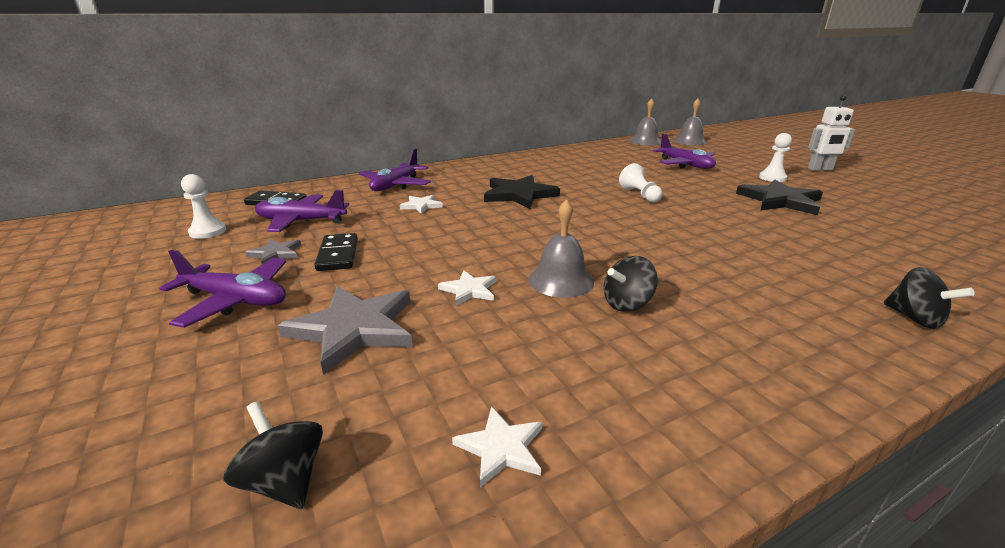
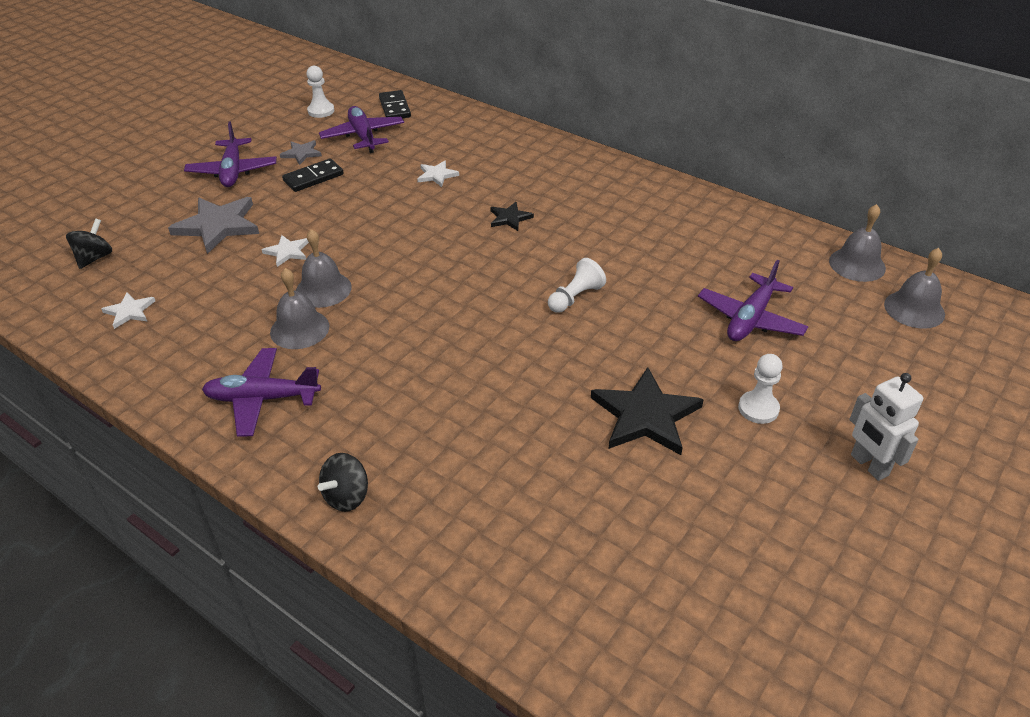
camera: 65 degrees right, 15 degrees up
(396, 185) = (481, 142): purple plane -> purple plane (263, 399)
(519, 195) = (509, 218): black star -> black star, size x0.52
(627, 304) = (299, 329): black spinning top -> grey bell

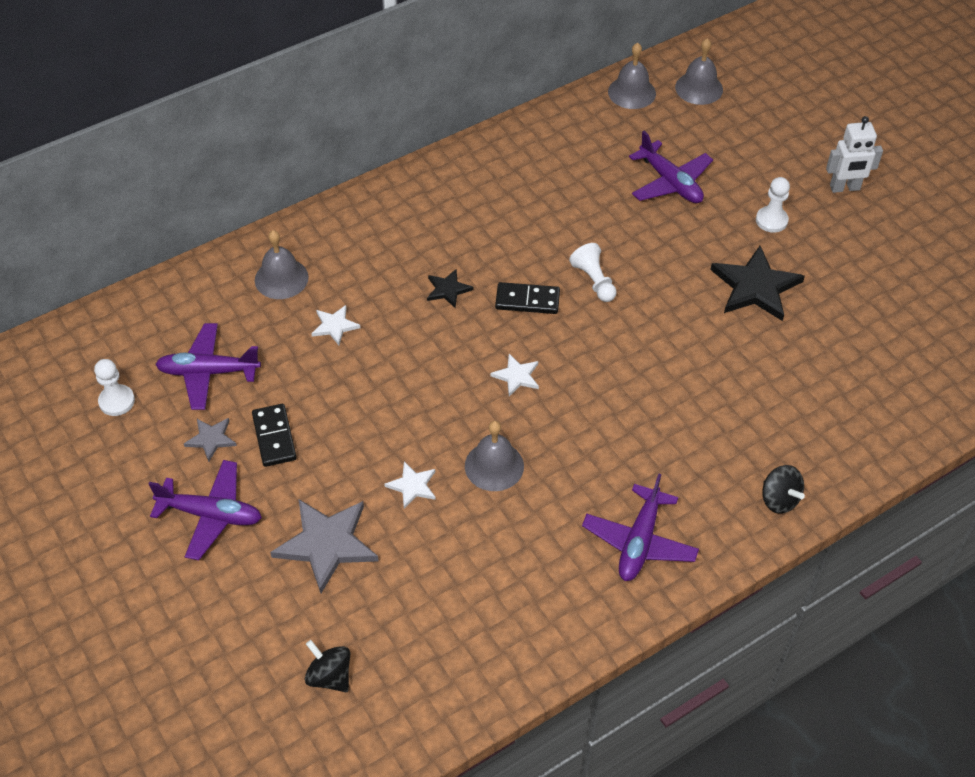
camera: 70 degrees left, 10 degrees up
(129, 311) = (453, 645): white star -> white star (517, 376)
(299, 329) = (549, 496): grey bell -> grey bell (281, 278)
(394, 108) = (158, 328): black domino -> black domino (527, 300)

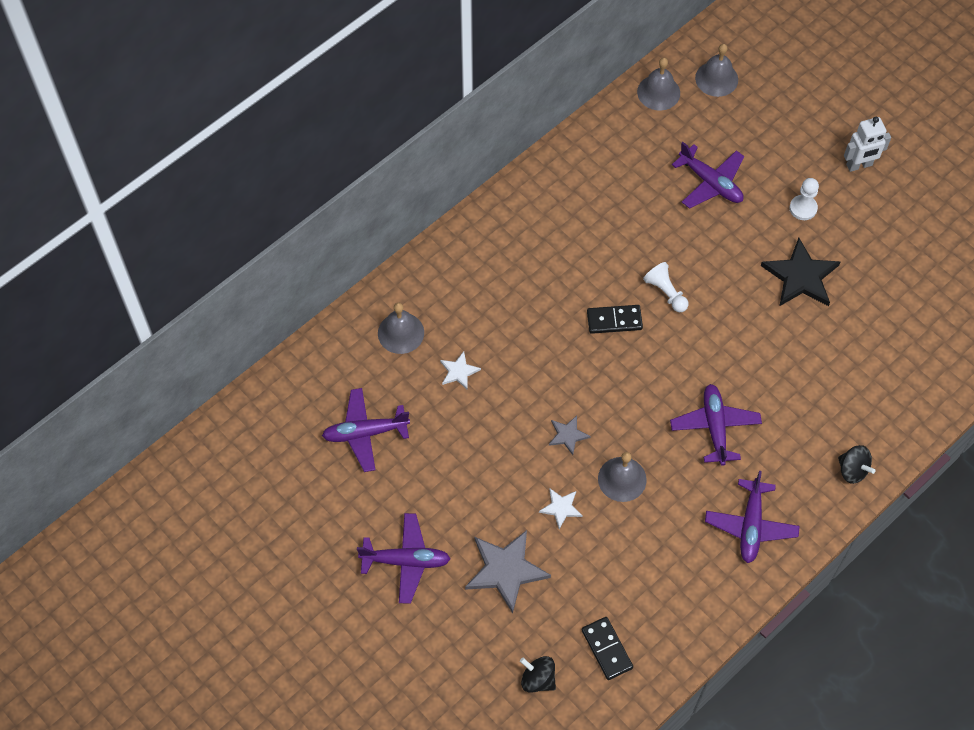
camera: 10 degrees left, 10 degrees up
(117, 401) = (297, 473): white pawn -> none
(211, 439) = (386, 494): grey star -> grey star (567, 435)
(274, 437) = (437, 483): black domino -> black domino (607, 649)
(448, 289) = (545, 321): black star -> none
(517, 376) = (621, 394): white star -> none
(619, 427) = (715, 427): none -> purple plane

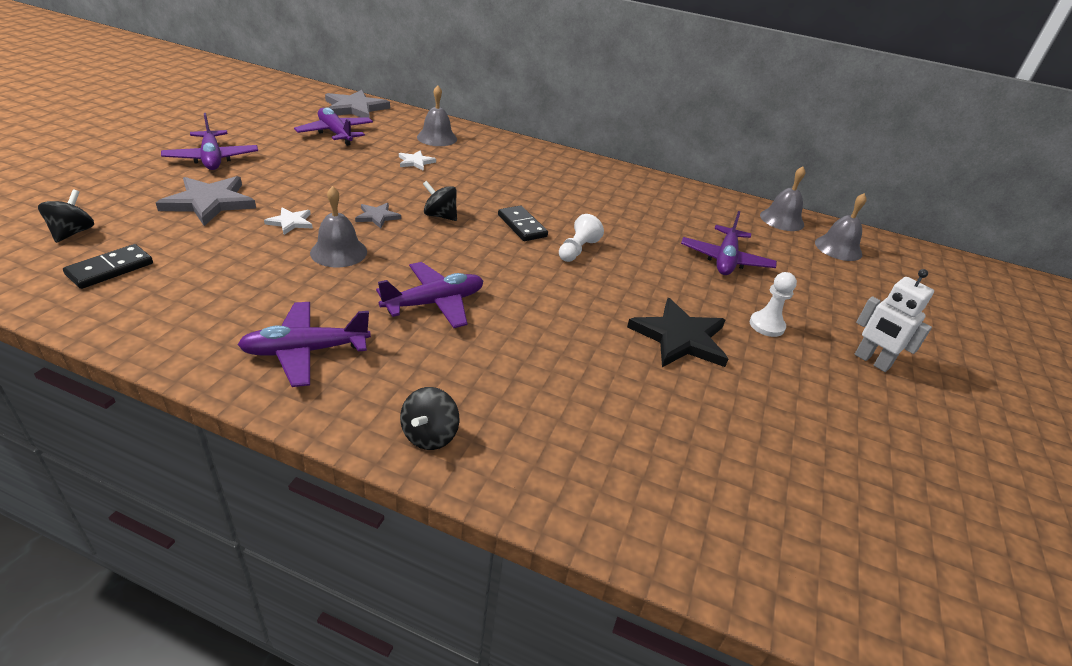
camera: 60 degrees right, 25 degrees down
(292, 396) = (355, 108): none -> grey star
(579, 382) = (440, 216): none -> black spinning top

